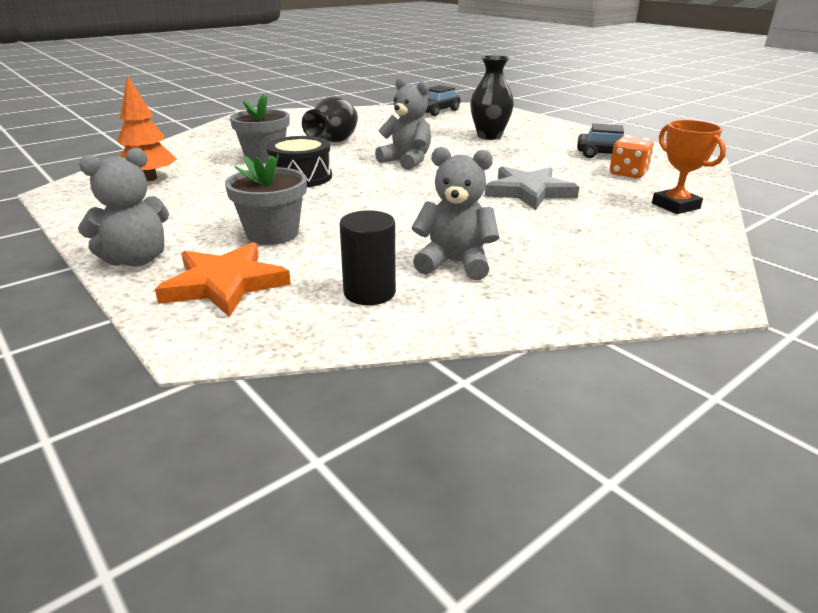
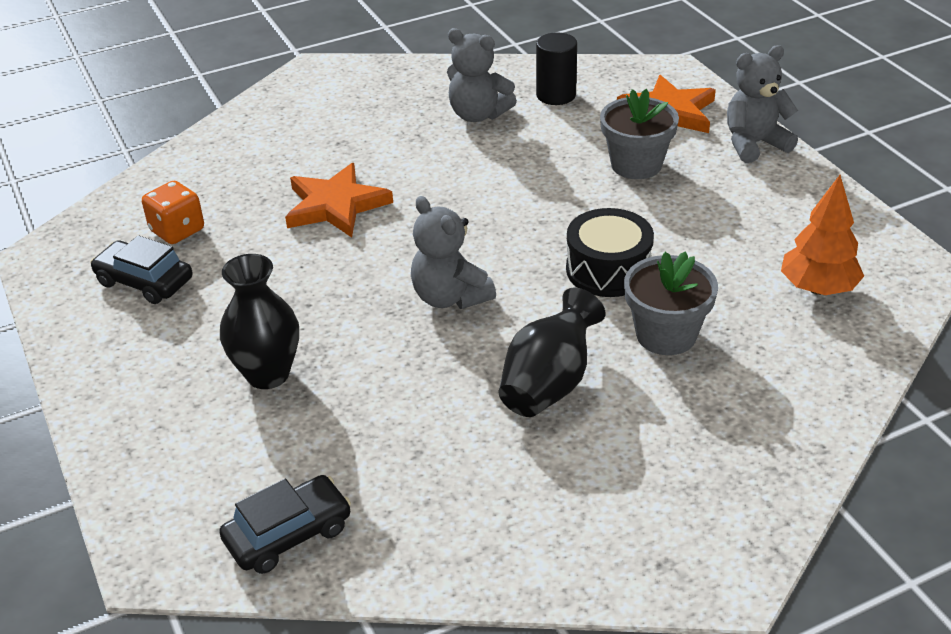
camera: 165 degrees left, 10 degrees up
(528, 192) = (336, 205): grey star -> orange star
(675, 206) = (204, 165): orange trophy -> none

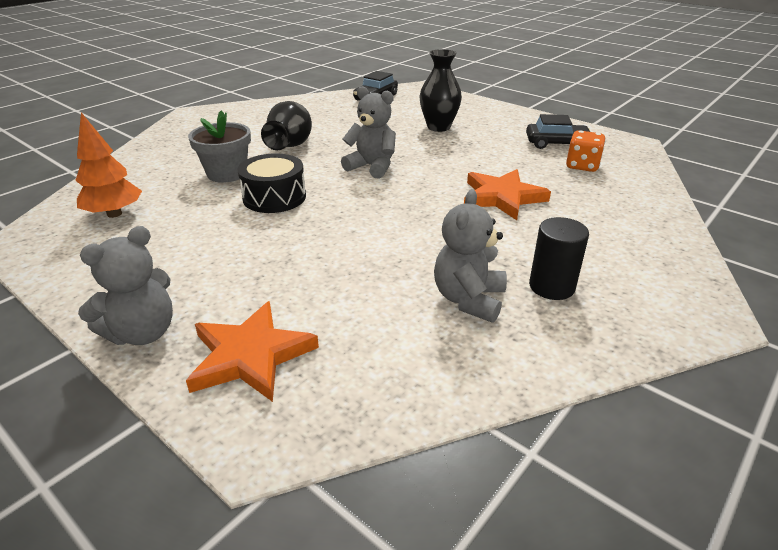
camera: 155 degrees right, 5 degrees down
(478, 115) = (468, 299): grey teddy bear -> grey teddy bear turned 75 degrees counterclockwise
(556, 95) = (401, 349): black cylinder -> black cylinder (551, 286)
(636, 165) = (274, 279): grey flower pot -> none

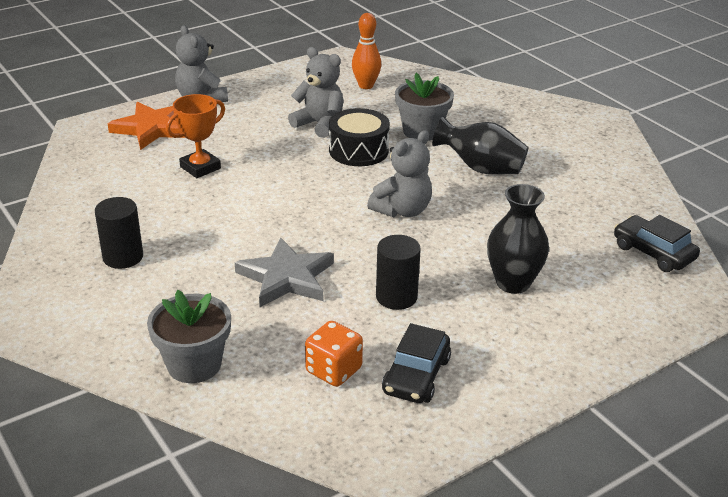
camera: 105 degrees right, 0 degrees up
(114, 214) = (366, 86): orange tree -> orange bowling pin
(346, 283) = (200, 167): none -> orange trophy
(468, 299) = (140, 214): grey teddy bear -> grey teddy bear (319, 124)
(486, 157) = (396, 297): none -> black cylinder
(502, 197) = (286, 277): orange star -> grey star
(639, 213) = (194, 364): none -> grey flower pot

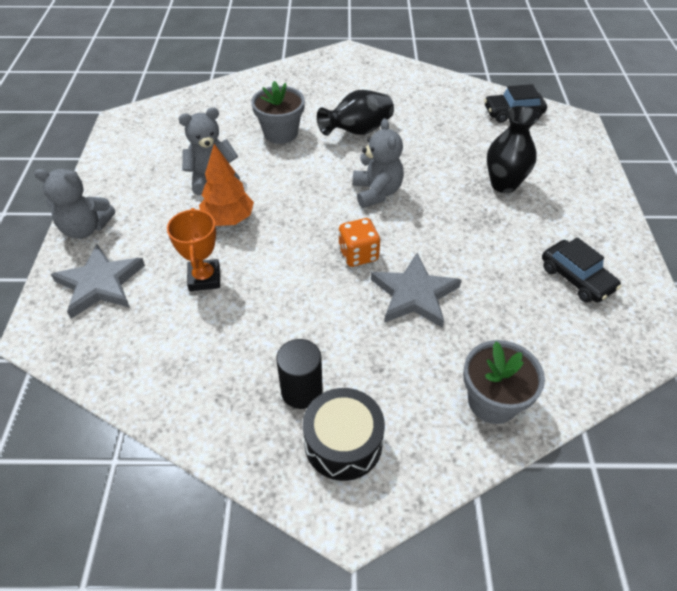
camera: 55 degrees left, 15 degrees up
(152, 128) = (100, 283): orange star -> grey star
(278, 151) = (228, 219): none -> orange tree
(333, 370) = (547, 319): orange dice -> orange dice (358, 254)
(358, 150) = (274, 176): black drum -> black drum (343, 443)
(366, 86) = (182, 128): orange bowling pin -> none
(396, 297) = (481, 246): black cylinder -> none

